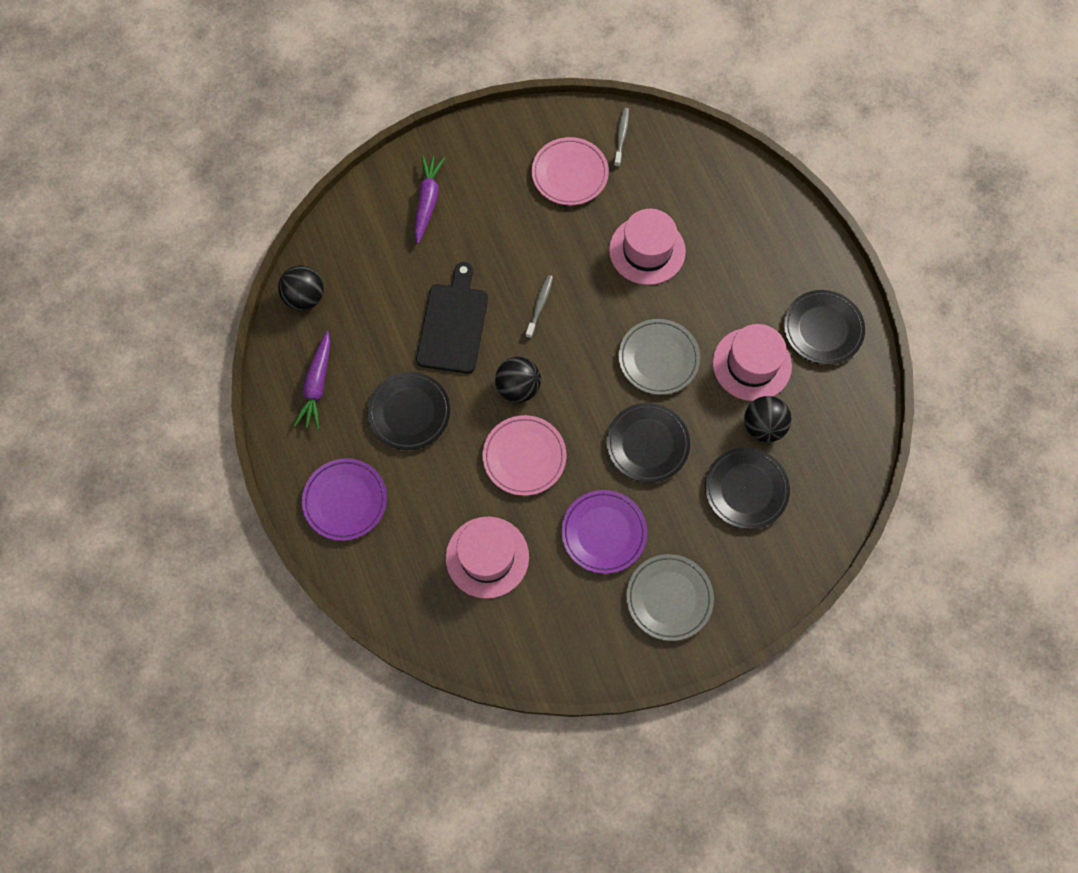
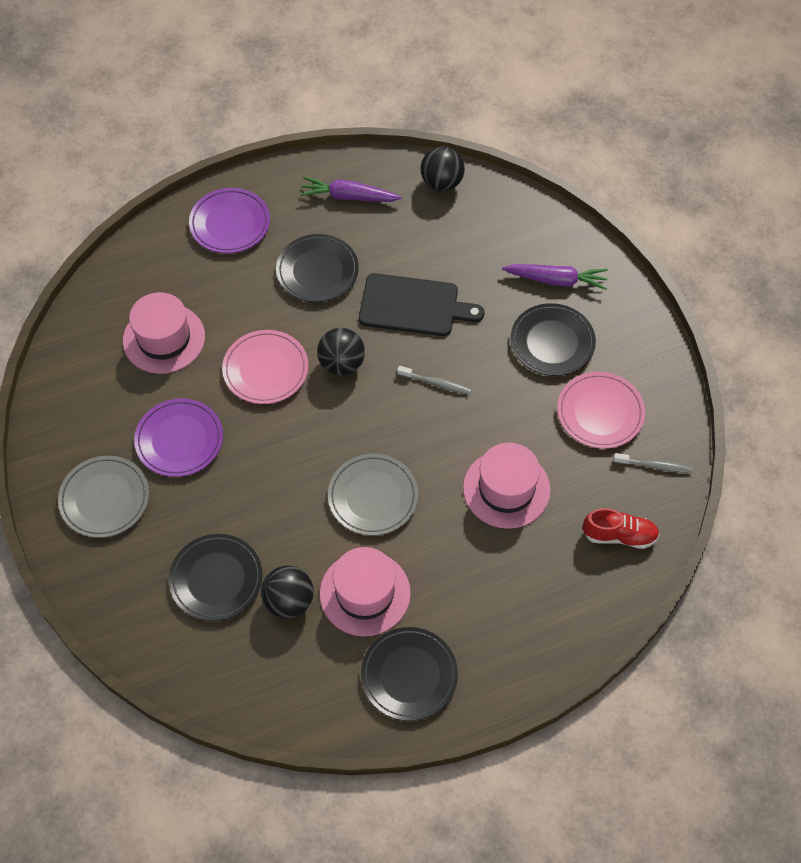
camera: 90 degrees right, 10 degrees down
(647, 444) = (273, 483): black plate -> black plate (552, 342)
(687, 167) = (619, 535): none -> red shoe

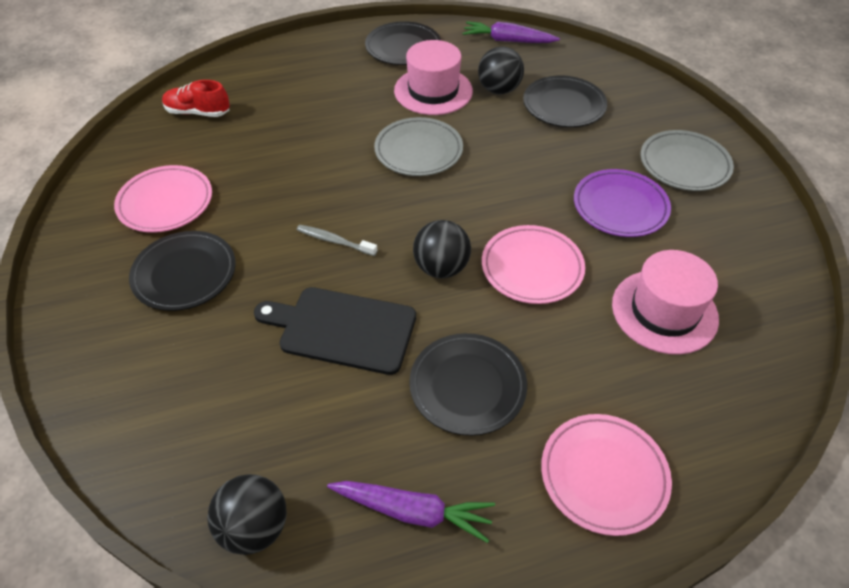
camera: 175 degrees left, 10 degrees down
(230, 224) = (603, 475): purple plate -> pink plate
(506, 489) = (288, 149): pink hat -> none
(556, 280) = (144, 349): purple carrot -> purple carrot (508, 40)
(654, 466) = (136, 157): grey toothbrush -> none

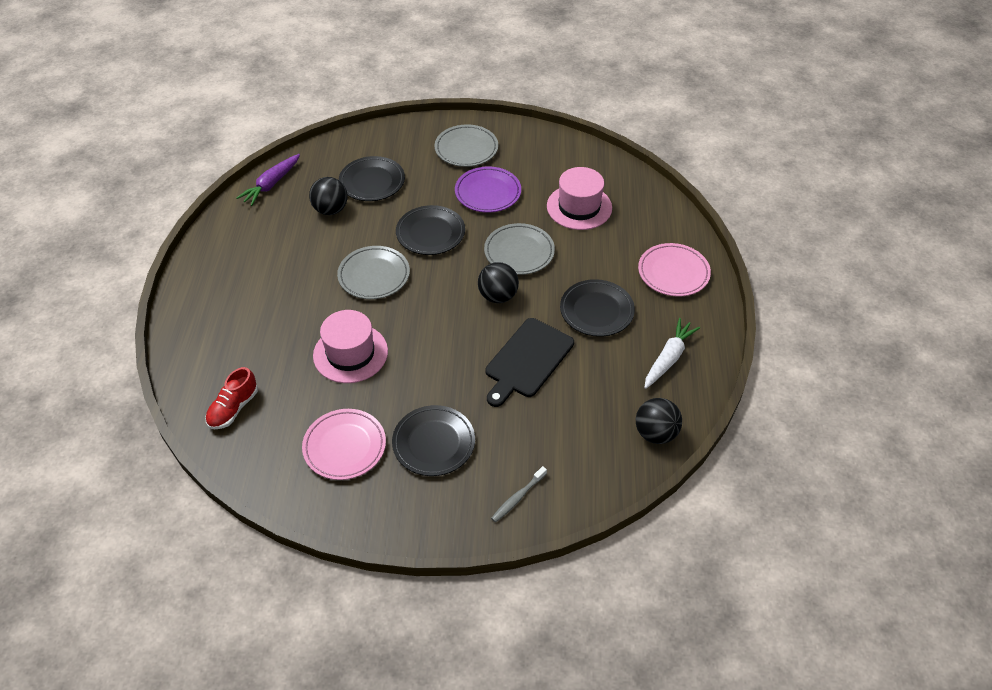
camera: 70 degrees left, 0 degrees up
(335, 241) = (444, 347): grey toothbrush -> grey toothbrush (518, 497)
(403, 48) = (234, 249): black plate -> black plate (430, 233)
(413, 511) = (668, 358): purple carrot -> white carrot
(433, 91) = (307, 247): pink hat -> pink hat (350, 353)
(532, 268) = (519, 252): pink plate -> grey plate

